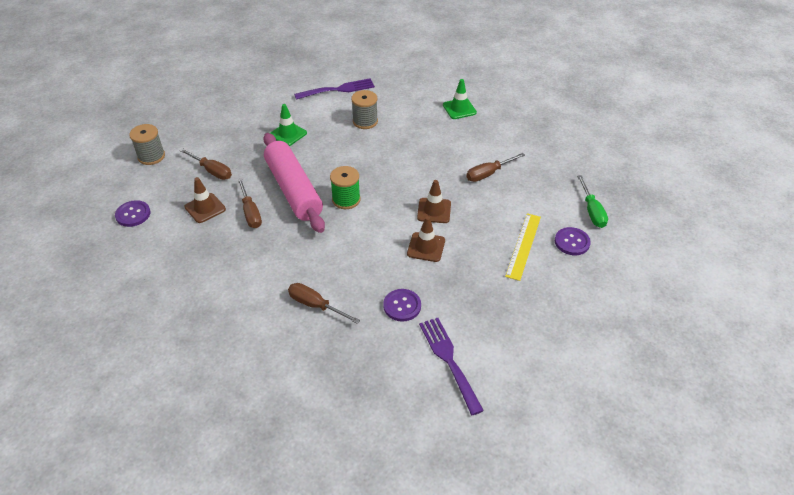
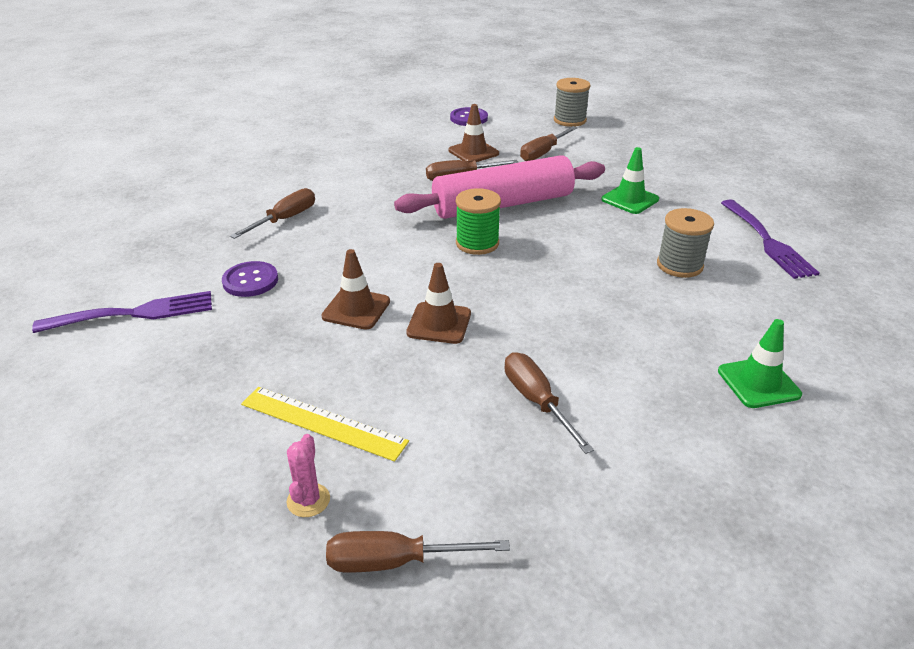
camera: 95 degrees right, 10 degrees down
(572, 242) = (308, 500): purple button -> pink cactus
(592, 211) = (395, 561): green screwdriver -> brown screwdriver

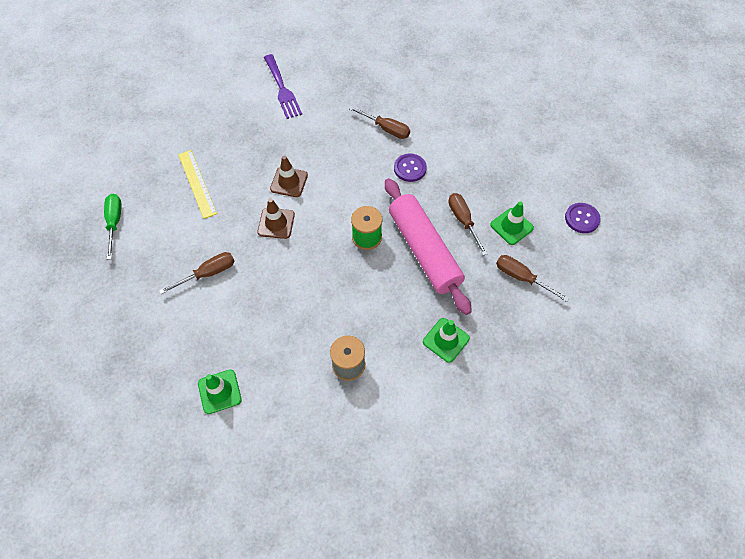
camera: 85 degrees right, 25 degrees up
(250, 281) = (315, 128): purple button -> purple button (410, 168)
(308, 500) = (150, 187): pink cactus -> none
(322, 423) = (197, 183): yellow ruler -> yellow ruler turned 45 degrees counterclockwise
(395, 561) = (115, 222): brown screwdriver -> green screwdriver
(473, 152) = (511, 226): brown traffic cone -> green traffic cone
(569, 120) = (600, 300): grey spool -> none
(768, 241) = (389, 437): purple fork -> none

